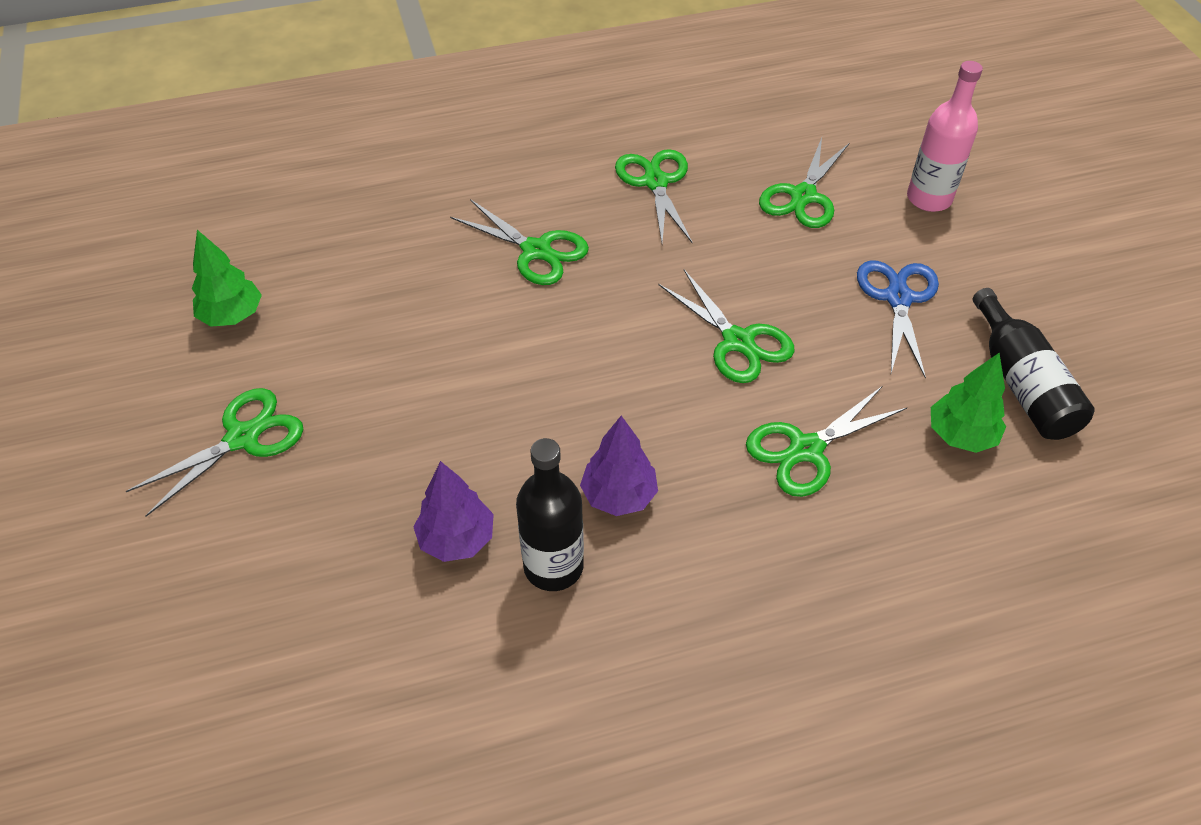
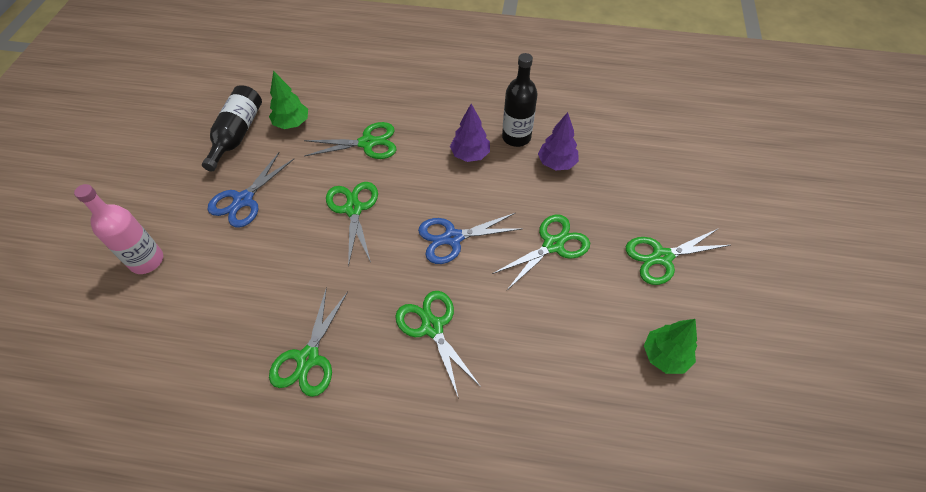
camera: 155 degrees left, 5 degrees up
(570, 354) = (452, 238): none -> blue scissors
(803, 196) = (221, 298): green scissors -> green scissors (553, 245)

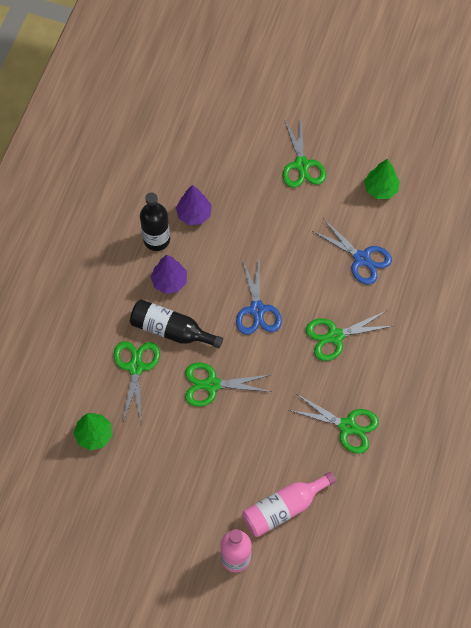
camera: 80 degrees left, 10 degrees up
(202, 300) = (283, 508): none -> pink bottle
(237, 134) = (97, 487): black bottle -> black bottle (171, 330)
(243, 200) = (183, 478): blue scissors -> blue scissors (362, 258)
(553, 245) = (277, 237): green scissors -> none

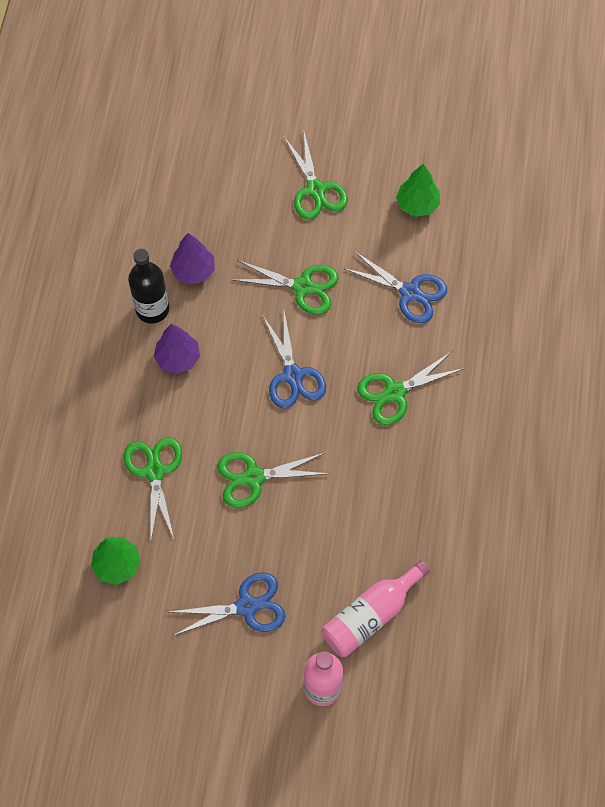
camera: 10 degrees left, 0 degrees up
(171, 330) = (190, 418): black bottle -> none
(188, 484) = (247, 606): none -> blue scissors
(347, 426) = (430, 500): green scissors -> green scissors (303, 287)

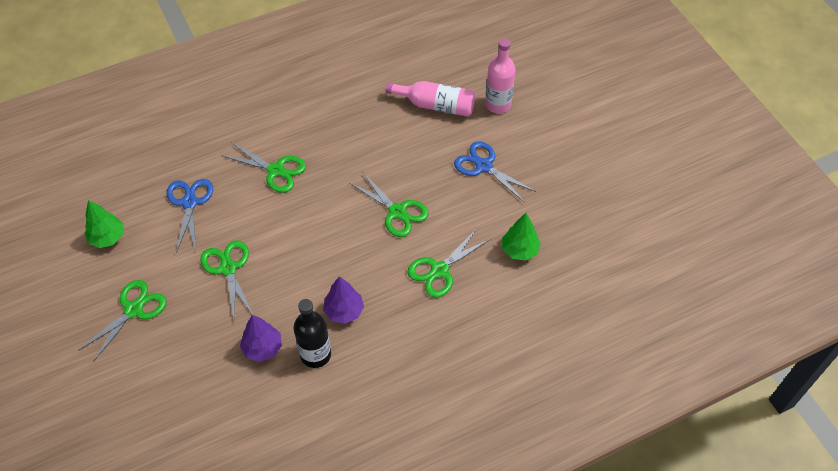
camera: 125 degrees left, 10 degrees down
(293, 375) = (305, 233): blue scissors -> none

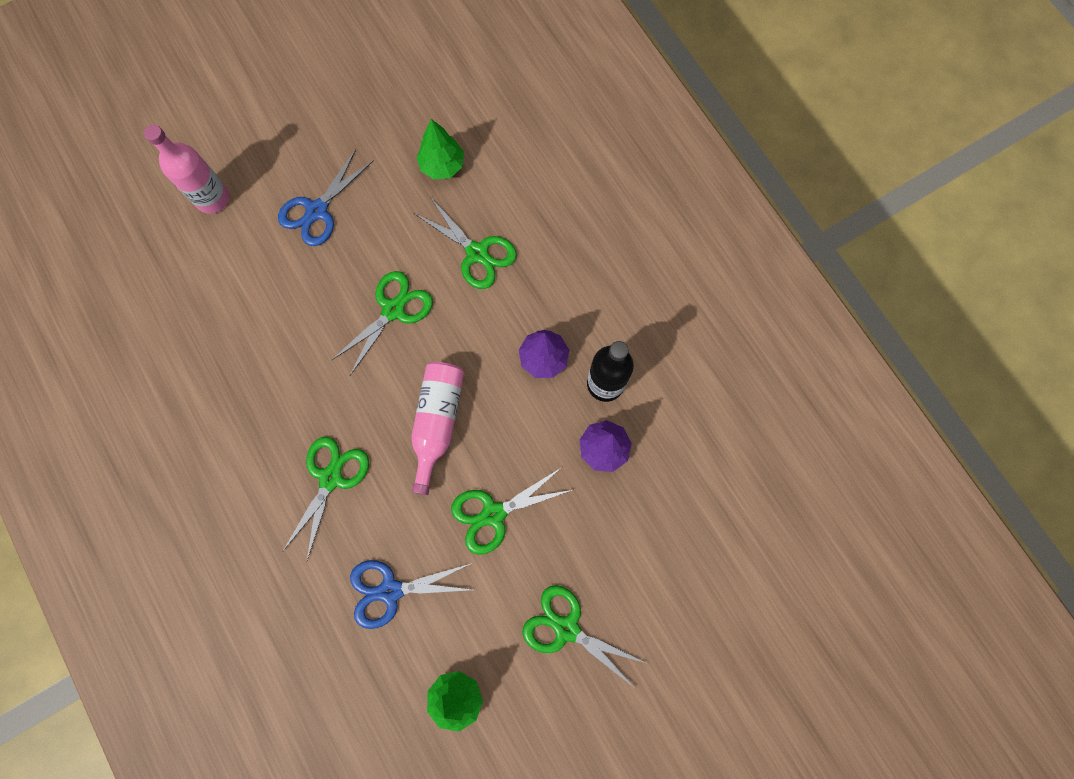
camera: 95 degrees left, 20 degrees up
(436, 105) = (213, 276): pink bottle -> pink bottle (437, 422)

